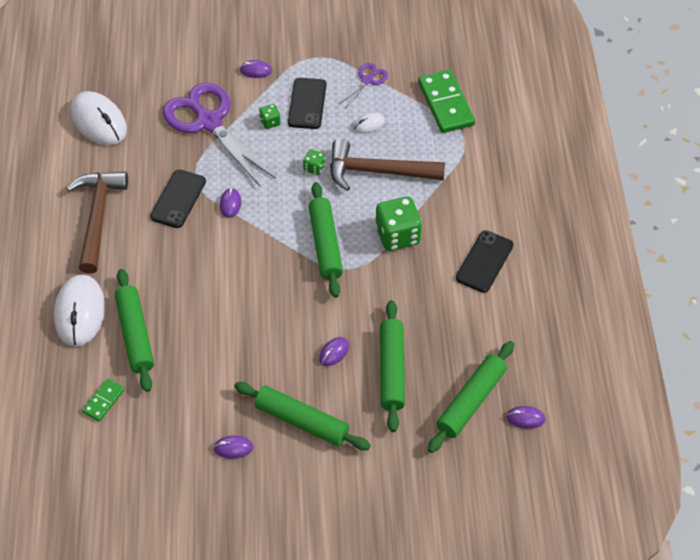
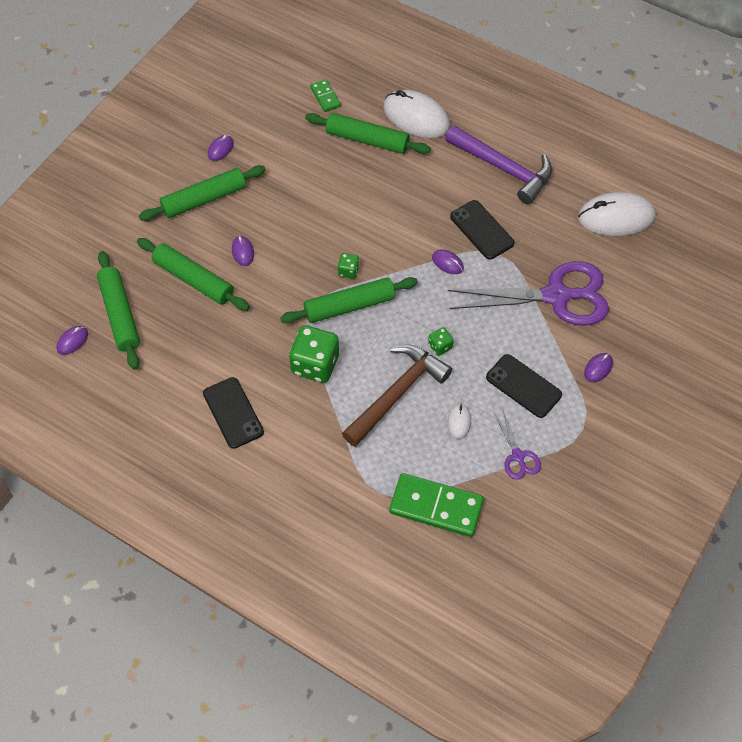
camera: 125 degrees right, 5 degrees up
(98, 217) = (503, 168): brown hammer -> purple hammer
(270, 122) = (521, 343): green dice -> green dice (348, 271)
(325, 244) = (349, 306): green rolling pin -> green rolling pin turned 45 degrees counterclockwise

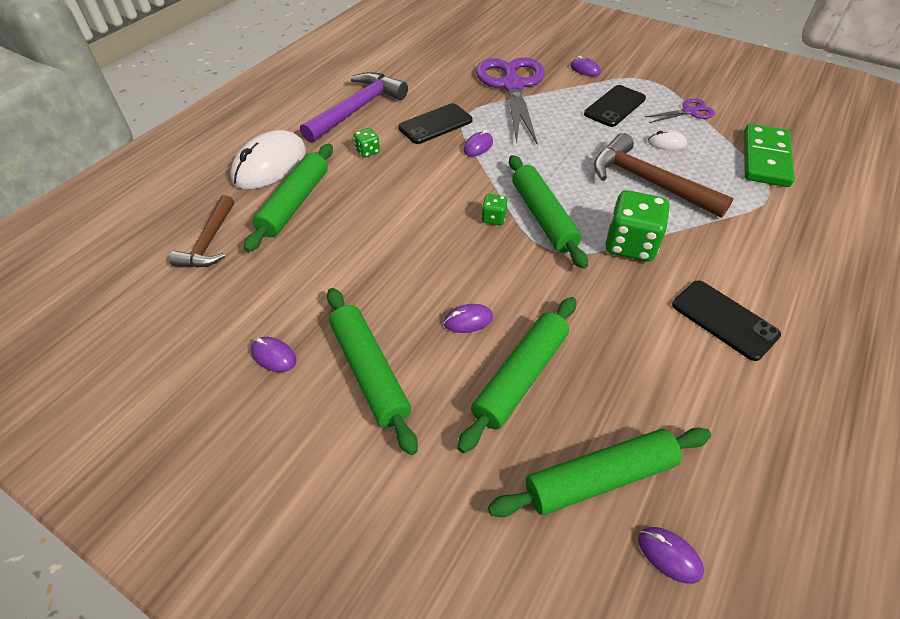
camera: 90 degrees left, 10 degrees down
(233, 413) = (724, 320): black phone -> black phone turned 75 degrees clockwise
(325, 97) = (209, 241): green domino -> brown hammer
(440, 346) = (583, 153): green dice -> green dice (367, 151)
(616, 217) = (423, 54): white mouse -> none

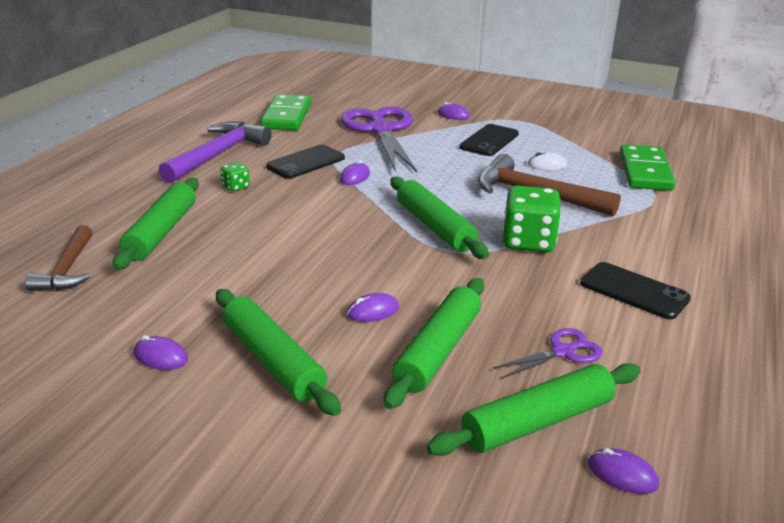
camera: 10 degrees left, 20 degrees down
(270, 165) = (127, 203): white mouse -> none
(426, 62) = (286, 116): none -> green domino
(493, 218) = (383, 231): green dice -> none
(689, 112) = (564, 141): purple scissors -> purple scissors (562, 352)

